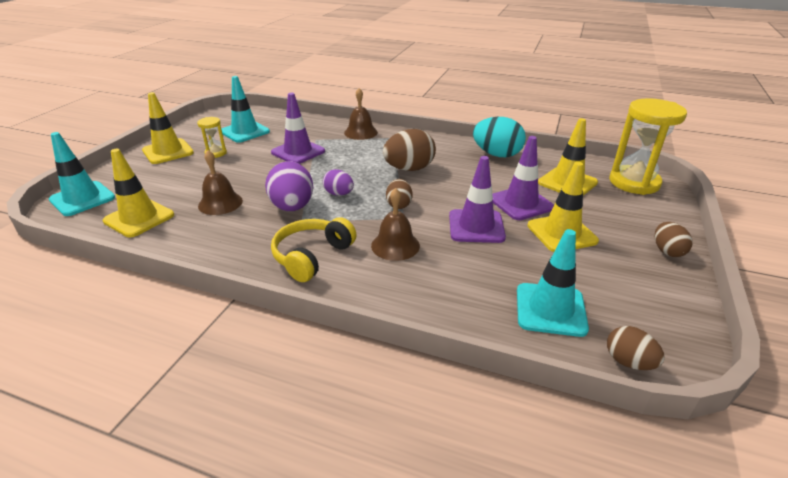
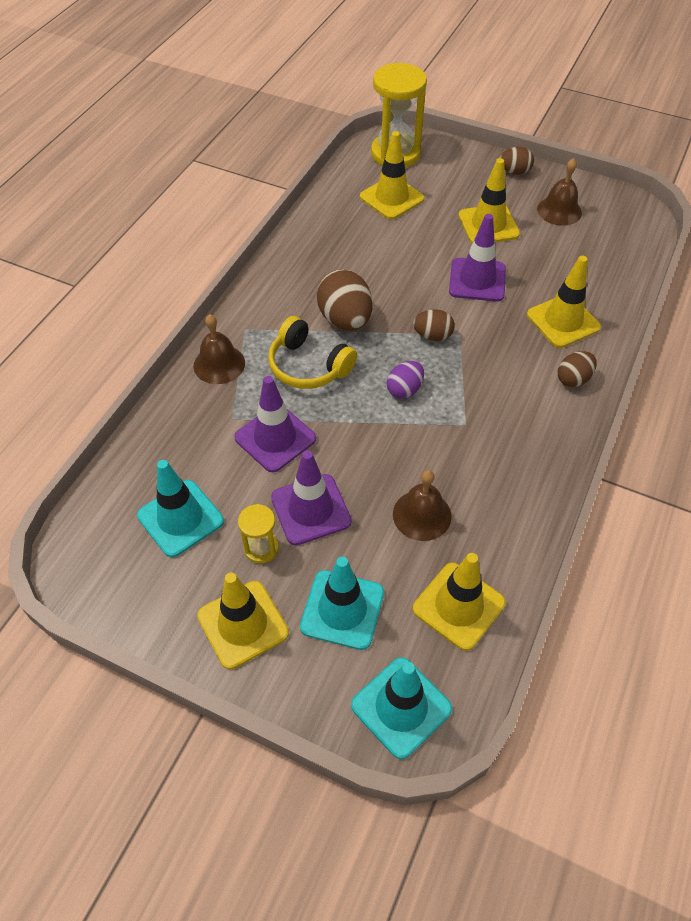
camera: 85 degrees left, 20 degrees up
(292, 207) = (435, 435): purple egg -> none
(312, 256) = (535, 412): yellow headphones -> yellow headphones (308, 366)
(395, 245) = (513, 344): brown bell -> brown bell (559, 210)
(433, 278) = (563, 321): none -> yellow traffic cone
(497, 154) = (317, 237): turquoise egg -> none
(521, 203) = (433, 240): purple traffic cone -> purple traffic cone (311, 509)
(550, 309) = (597, 257): turquoise traffic cone -> turquoise traffic cone (342, 609)
(628, 362) = (647, 232): brown egg -> brown egg (573, 379)

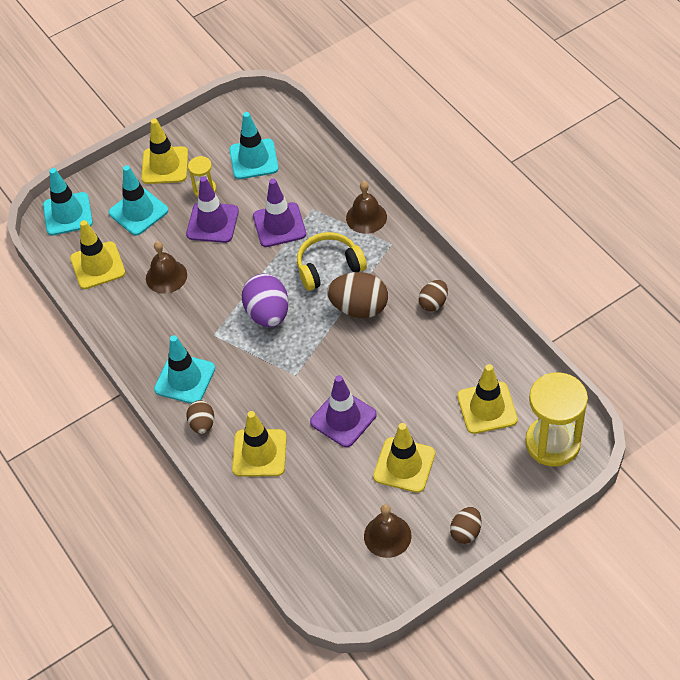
camera: 125 degrees right, 0 degrees up
(404, 390) = (268, 314): purple egg -> purple egg, size x1.73
(432, 336) = (305, 356): brown egg -> brown egg (433, 303)
(537, 421) = (185, 379): none -> turquoise traffic cone

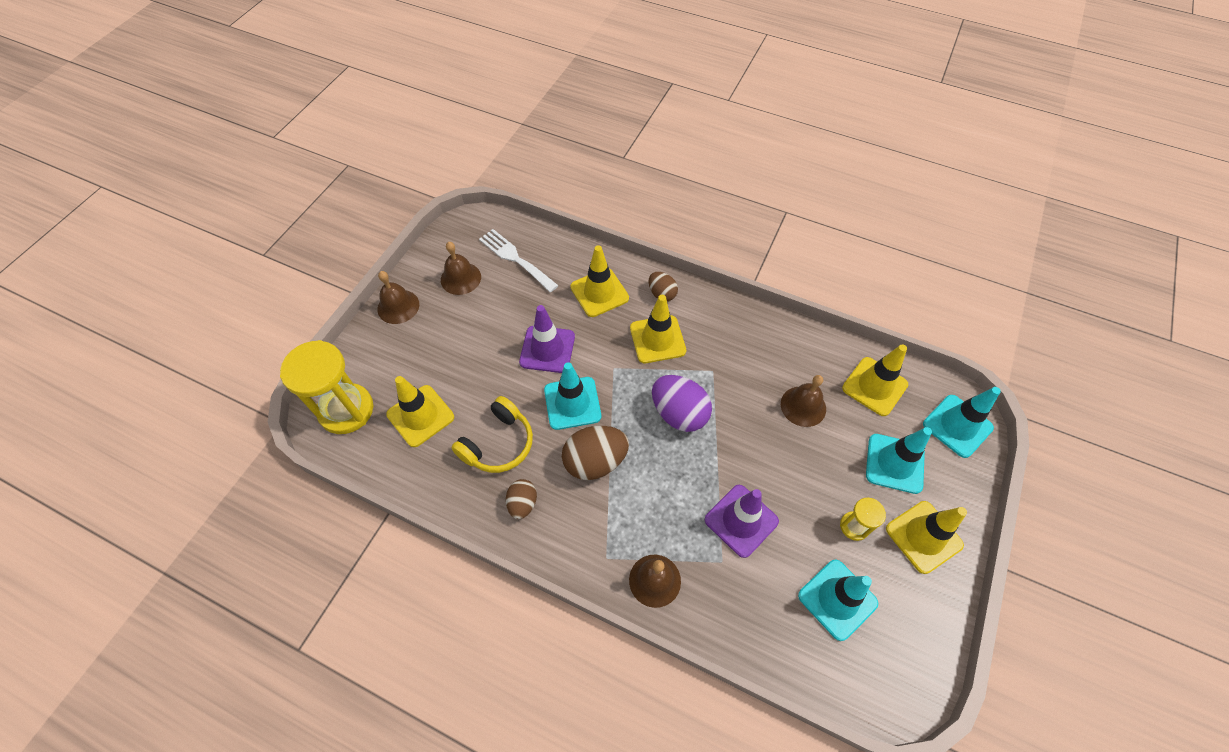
camera: 145 degrees right, 5 degrees up
(185, 379) = (705, 322): turquoise traffic cone -> turquoise traffic cone (572, 403)
(212, 223) = (811, 488): purple traffic cone -> none
(319, 533) = (515, 258): none -> white fork
(329, 267) = (654, 494): yellow headphones -> yellow headphones (498, 444)
(404, 465) = (473, 334): yellow traffic cone -> yellow traffic cone (657, 339)
(466, 532) = (398, 306): brown egg -> brown bell

